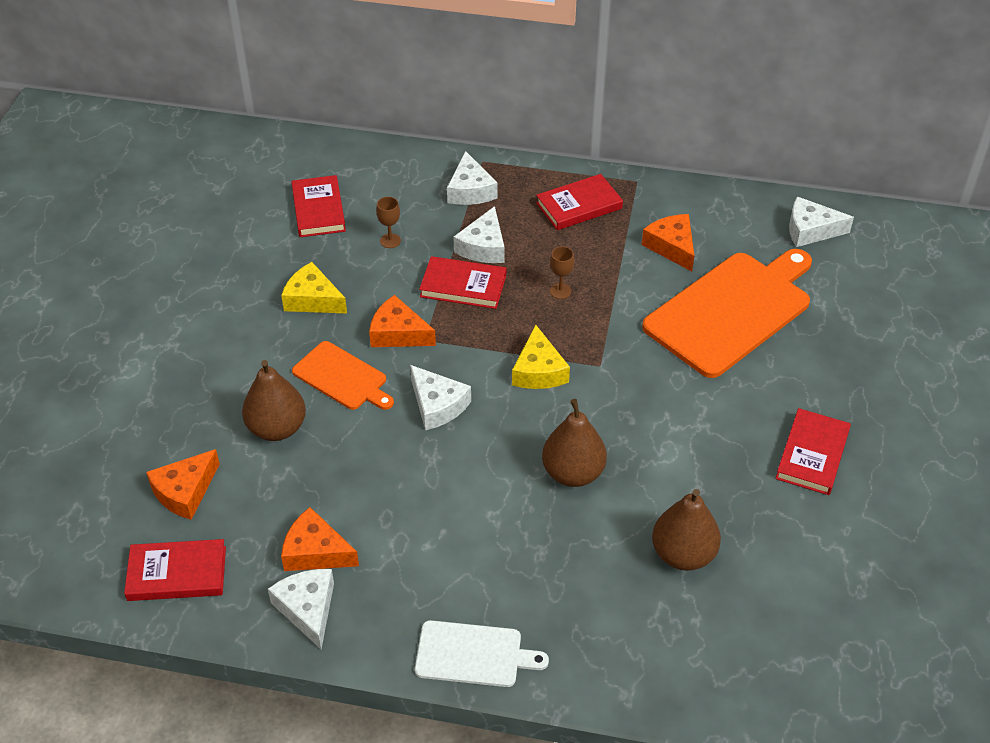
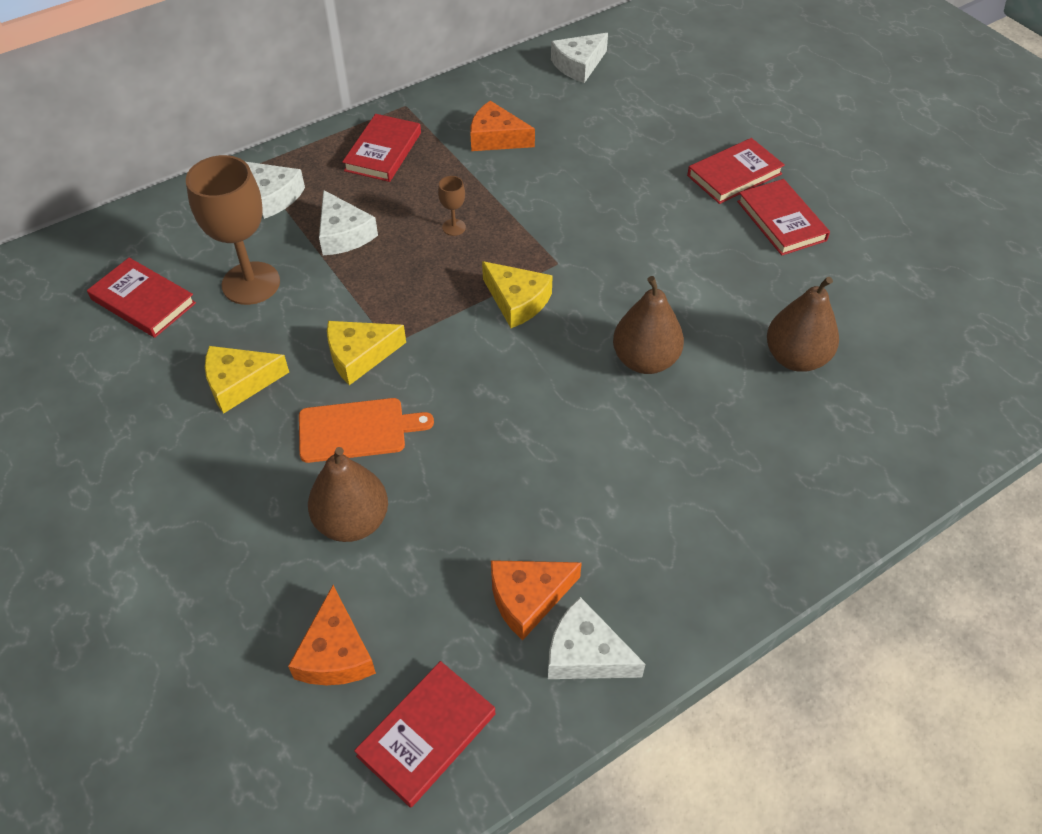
camera: 45 degrees left, 5 degrees up
(390, 241) = (251, 283): brown goblet -> brown goblet, size x2.33
(398, 333) = (359, 355): orange cheese -> yellow cheese
(437, 405) = (471, 390): white cheese -> none
(463, 286) = (367, 277): red book -> red book (734, 174)
(473, 654) = (759, 565): white cutting board -> none
(731, 311) = (599, 157): orange cutting board -> none

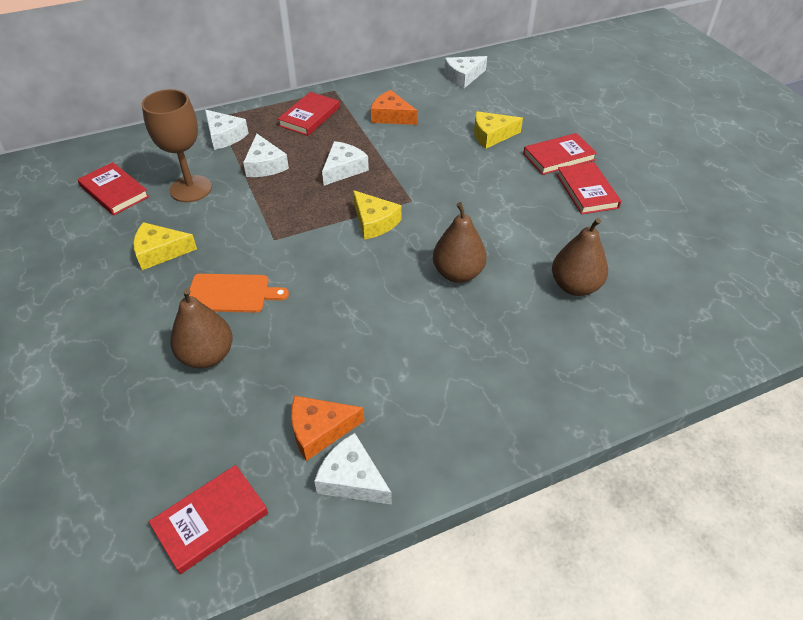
camera: 10 degrees right, 5 degrees down
(335, 653) = (163, 447): orange cheese -> none
(359, 355) = (250, 244): yellow cheese -> yellow cheese (491, 135)
(454, 227) = (343, 169): brown goblet -> white cheese

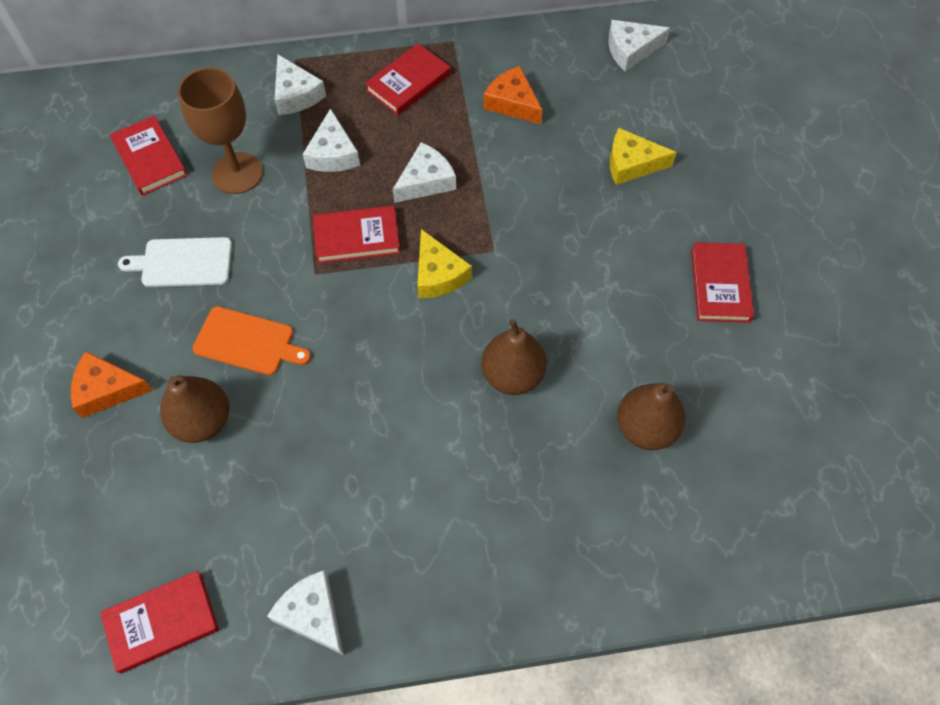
camera: 15 degrees right, 15 degrees up
(160, 252) = (183, 262): yellow cheese -> white cutting board
(319, 430) = (296, 547): orange cheese -> orange cheese (107, 389)
(558, 157) = (706, 220): red book -> red book (357, 237)

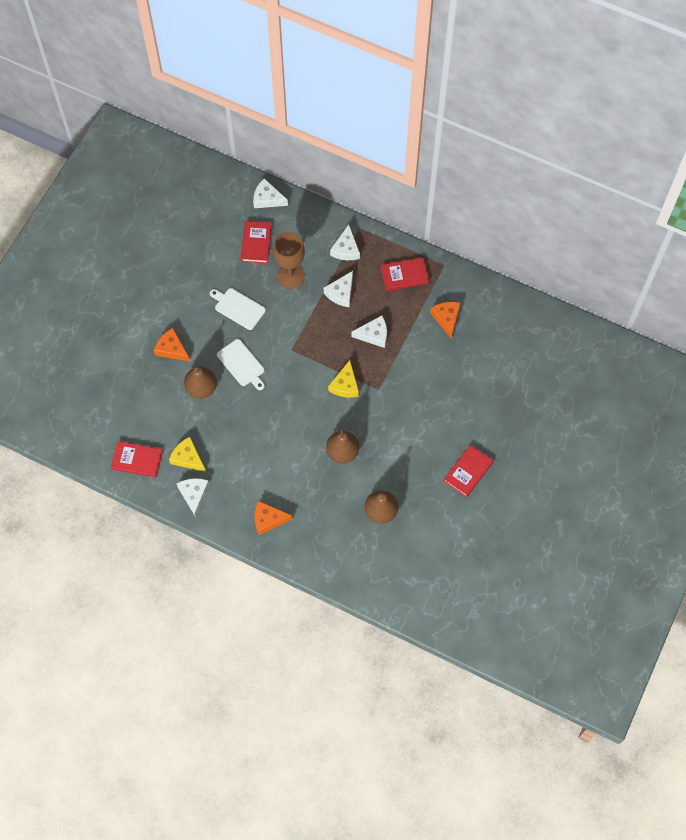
camera: 35 degrees right, 5 degrees up
(247, 342) = (242, 364): orange cutting board -> white cutting board
(357, 237) = (322, 343): red book -> none
(476, 567) = (268, 519): none -> orange cheese
(631, 50) = (530, 325): white cheese -> white cheese (267, 199)
(631, 164) = (478, 387): yellow cheese -> yellow cheese (187, 458)

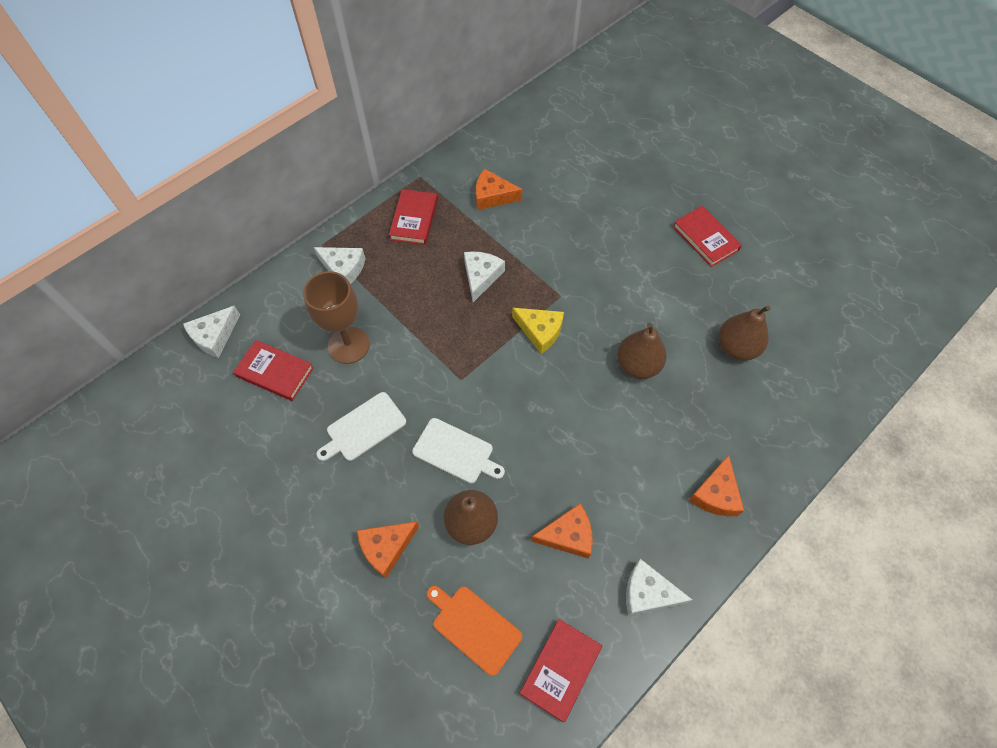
camera: 70 degrees left, 5 degrees down
(144, 409) = (474, 627): none -> orange cutting board
(187, 458) = (582, 582): yellow cheese -> none
(212, 442) = (568, 535): none -> orange cheese
(242, 364) = (455, 452): white cutting board -> white cutting board turned 45 degrees clockwise
(341, 293) = (404, 294): white cheese -> none

